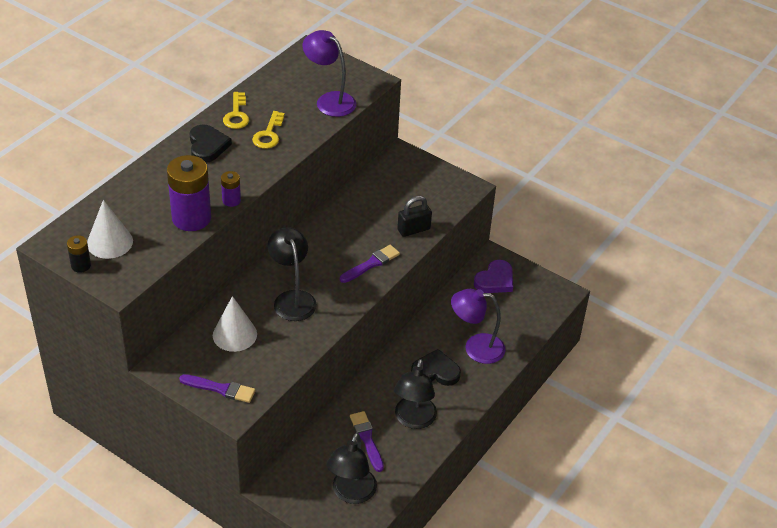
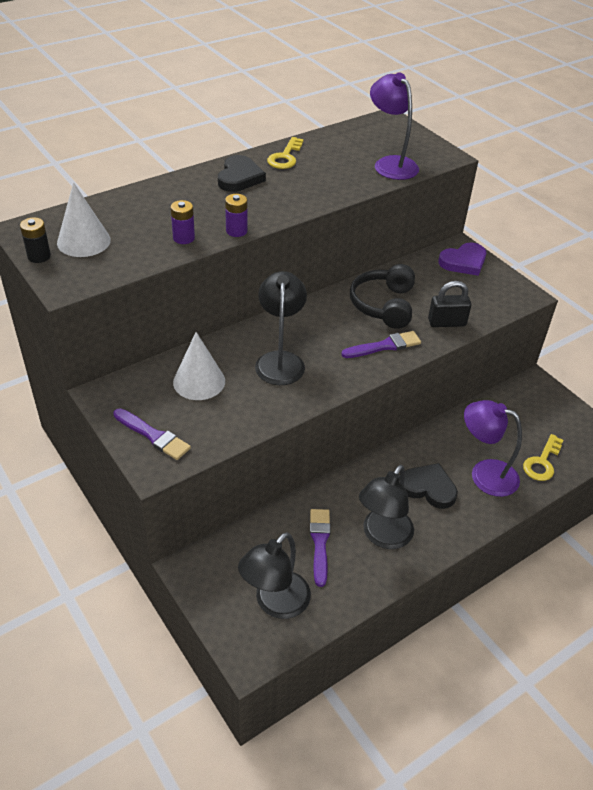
camera: 20 degrees right, 0 degrees up
(191, 218) = (184, 238): purple battery -> purple battery, size x0.48
(269, 134) = (310, 180): yellow key -> yellow key (542, 462)
(356, 226) = (383, 305): none -> black headphones
(495, 280) = (530, 407): purple heart -> purple heart (463, 262)

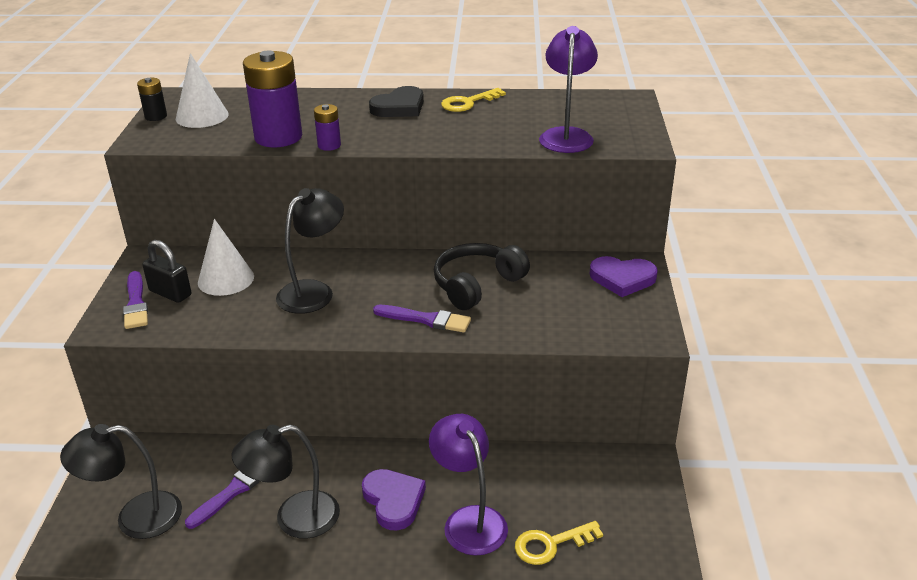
camera: 40 degrees right, 10 degrees down
(184, 238) = (278, 137): purple battery -> purple battery, size x2.09
(428, 488) = (393, 501): black heart -> purple heart
(446, 322) = (521, 325): black padlock -> black padlock (170, 293)

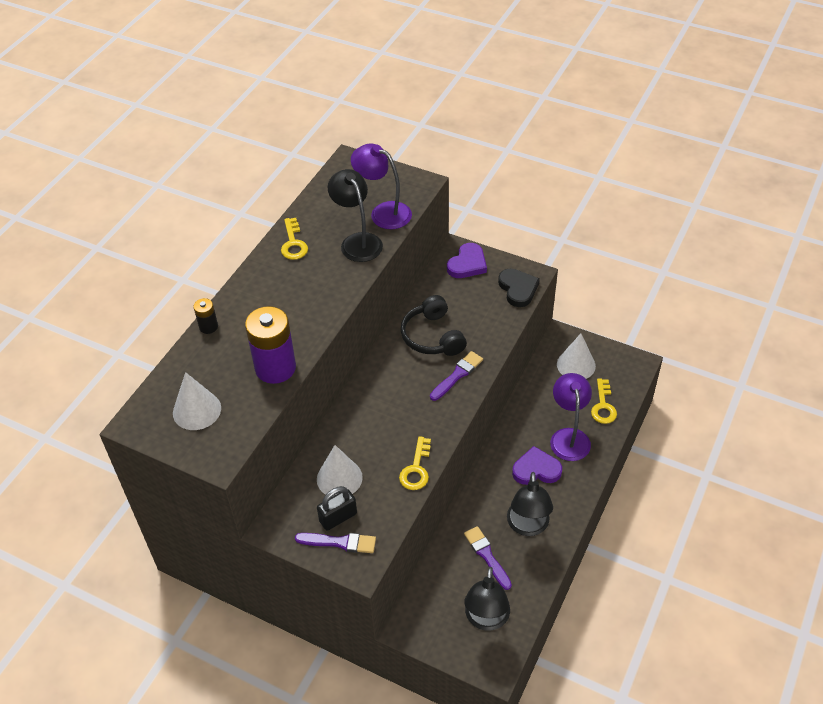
camera: 65 degrees left, 15 degrees up
(156, 116) = (172, 443): black battery -> black battery (208, 327)
(260, 327) = (416, 469): none -> yellow key
(314, 291) = (388, 427): black lamp -> black lamp (357, 241)
(329, 145) = (312, 341): purple battery -> none
(399, 107) = (272, 283): black heart -> black heart (518, 289)
(469, 520) = (569, 437): purple lamp -> purple lamp turned 90 degrees clockwise
(607, 492) = (576, 365): none -> white cone

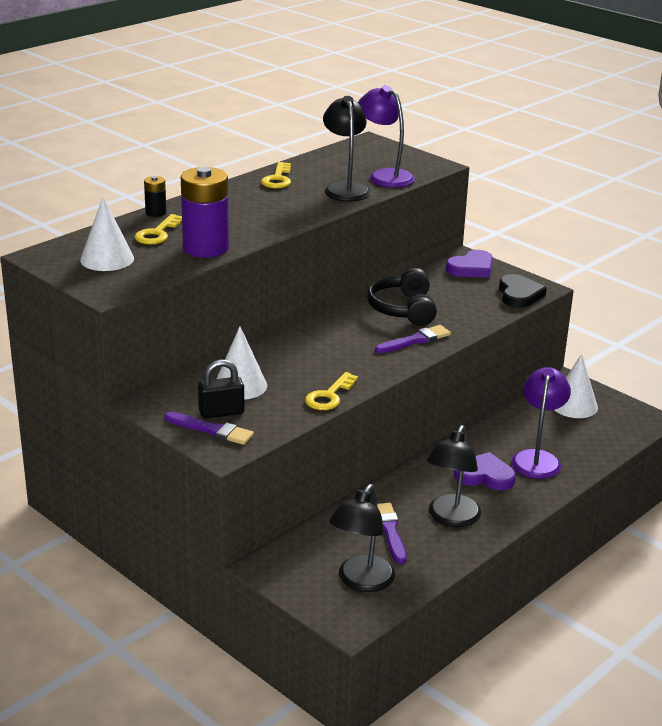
camera: 15 degrees right, 20 degrees down
(603, 406) = (591, 443): yellow key -> yellow key (157, 233)

